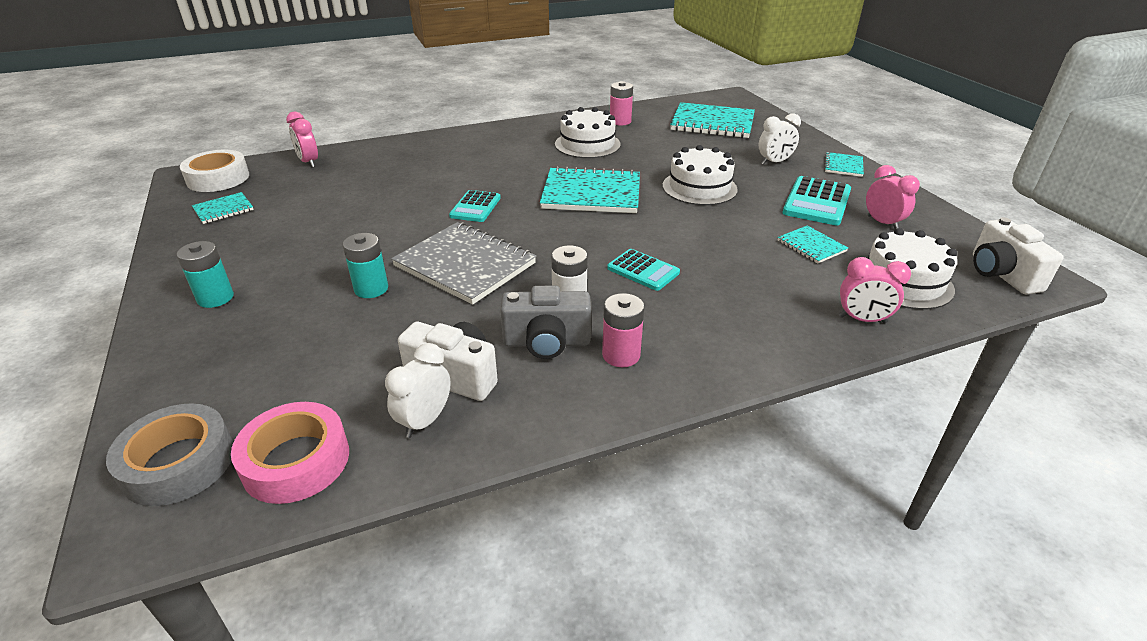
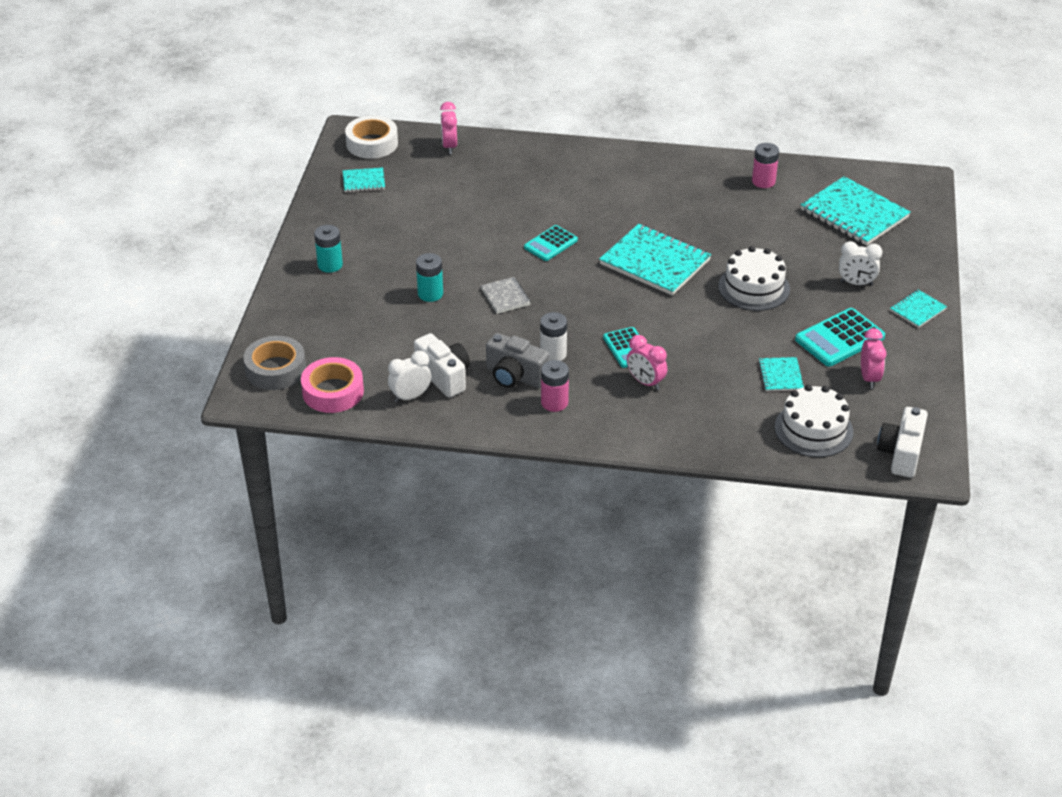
camera: 30 degrees right, 5 degrees up
(465, 265) = (505, 297): grey notebook -> grey notebook, size x0.49
(587, 144) = (703, 202): white cake -> none
(862, 320) = (743, 443): pink clock -> pink clock (645, 382)

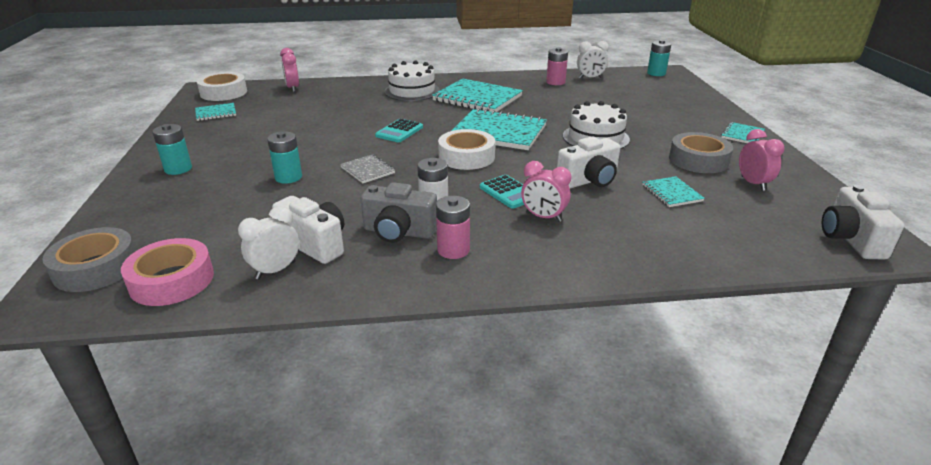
camera: 15 degrees left, 10 degrees down
(606, 294) = (466, 157): none -> white tape
(711, 346) = (589, 180): none -> white camera
(813, 429) = (744, 232): white cake -> white cake (412, 91)
(839, 338) = (698, 160): turquoise calculator -> grey tape
(854, 214) = (637, 90): turquoise notebook -> turquoise notebook (477, 98)
(856, 283) = (677, 125): white clock -> white clock (590, 78)
(902, 182) = (656, 73): none -> turquoise battery

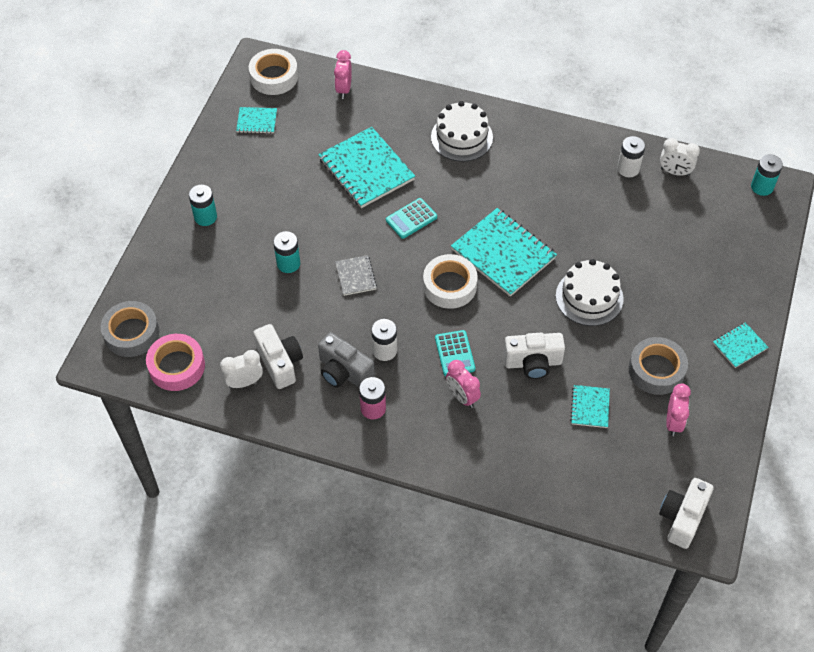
camera: 25 degrees right, 25 degrees up
(477, 98) = (520, 177): turquoise notebook -> turquoise notebook (366, 169)
(555, 82) = (628, 169): pink battery -> white battery

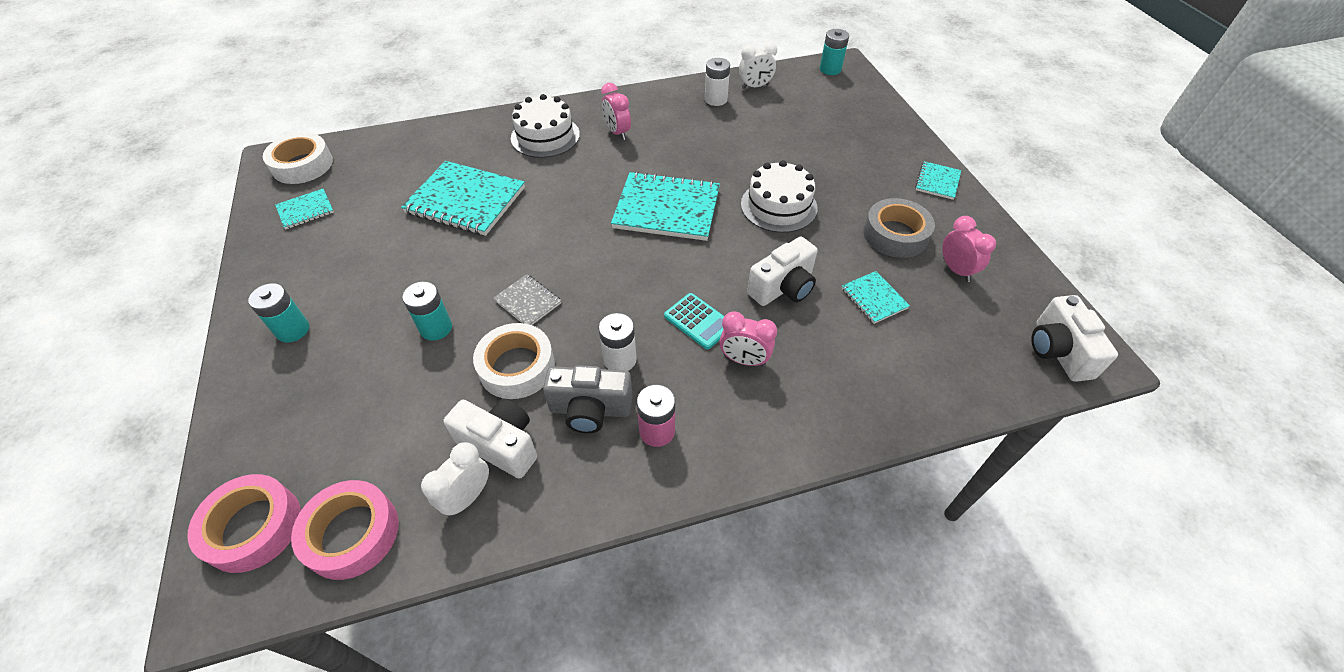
camera: 35 degrees left, 5 degrees down
(131, 333) = (253, 527): grey tape -> pink tape
(344, 89) = (391, 146): pink clock -> pink clock (617, 132)
(411, 218) = (548, 221): turquoise calculator -> none
(449, 286) = (638, 261): white tape -> white tape (517, 367)

